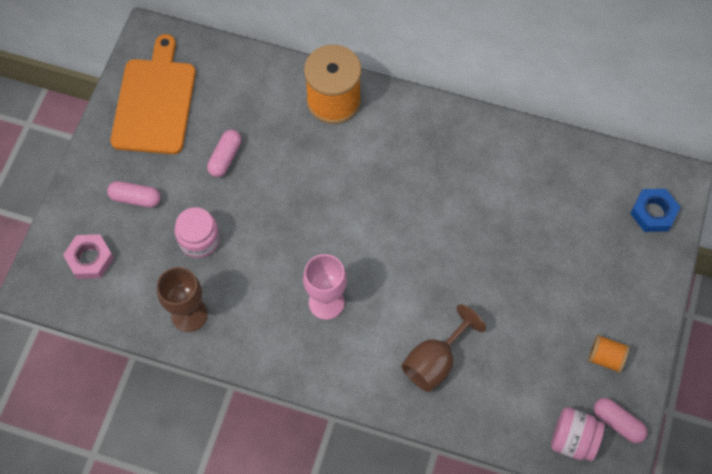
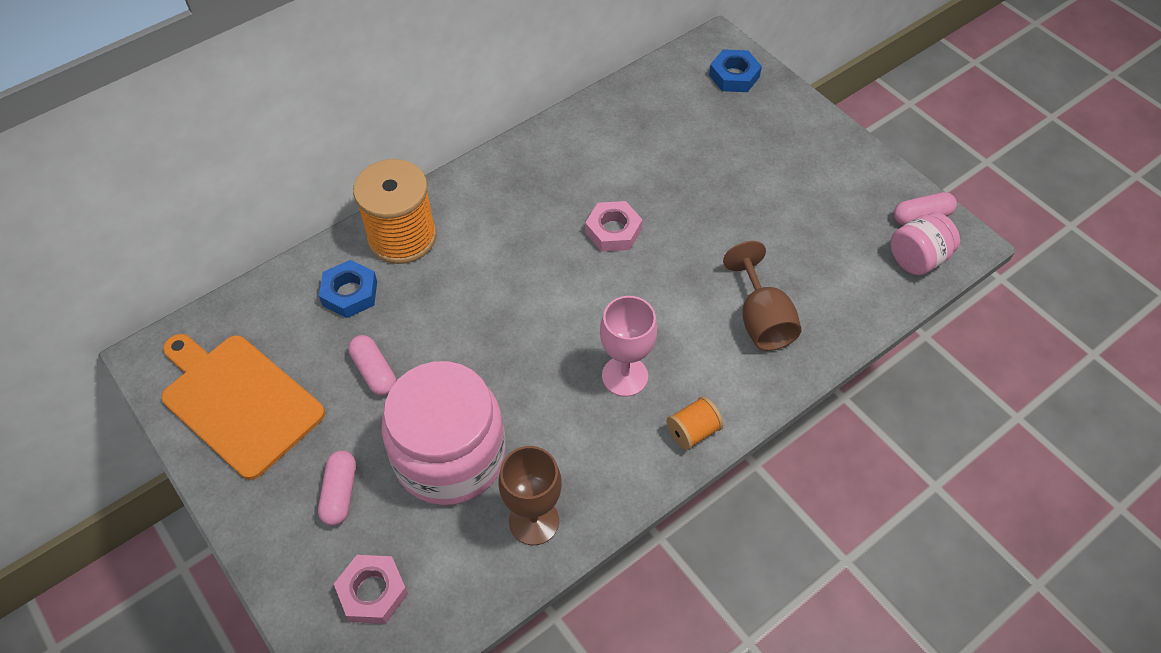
camera: 55 degrees left, 10 degrees down
(135, 198) = (340, 493): pink capsule -> pink capsule turned 45 degrees counterclockwise
(199, 239) = (450, 456): pink jar -> pink jar, size x1.95
(269, 103) = (350, 293): none -> blue nut
(437, 222) = (613, 231): none -> pink nut
(605, 357) = (850, 188): orange spool -> orange spool (692, 431)

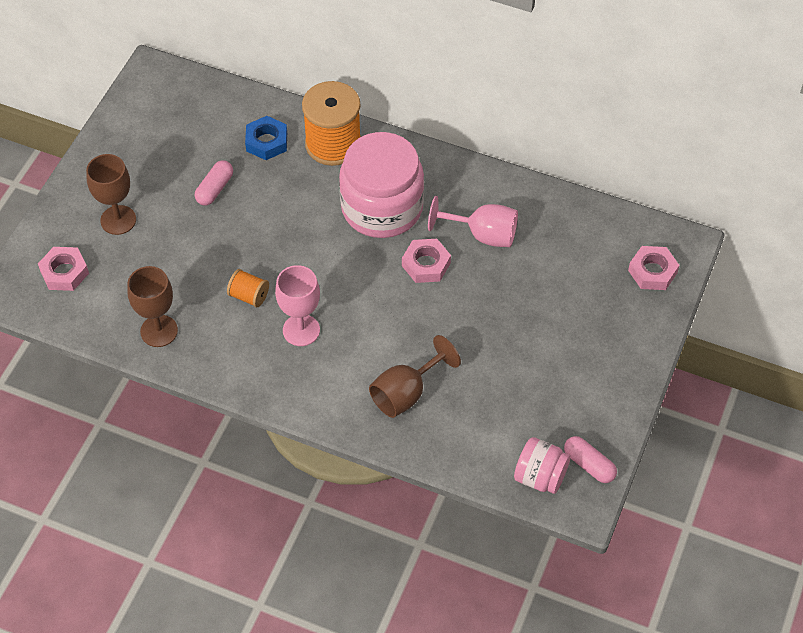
camera: 60 degrees right, 0 degrees up
(238, 401) = (149, 132): orange cutting board -> none
(340, 493) = (118, 220): pink capsule -> brown goblet
(450, 456) = (178, 262): pink jar -> pink jar (382, 207)
(609, 171) = (483, 235): none -> pink goblet
(692, 431) = (281, 390): orange spool -> orange spool (249, 296)
(734, 76) = (652, 271): blue nut -> pink nut

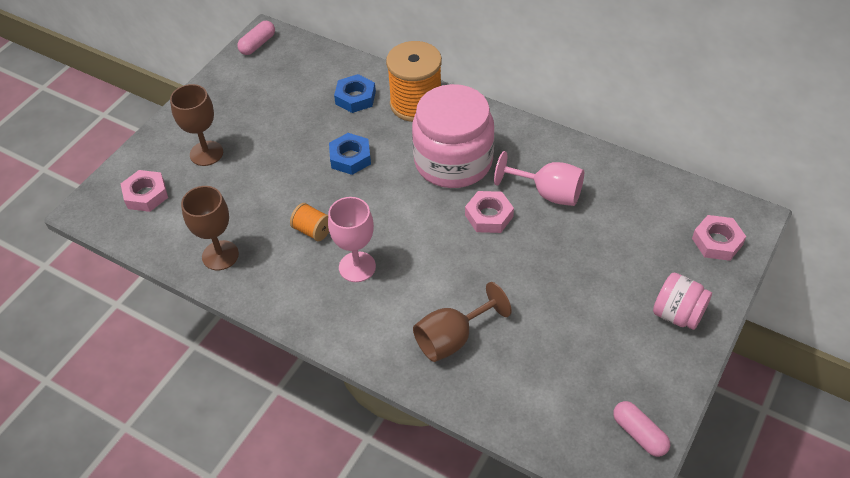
camera: 10 degrees right, 5 degrees down
(215, 189) = (300, 133): pink capsule -> pink capsule (258, 44)
(273, 212) = (350, 158): none -> blue nut
(540, 477) = (584, 441): pink jar -> pink jar (677, 314)

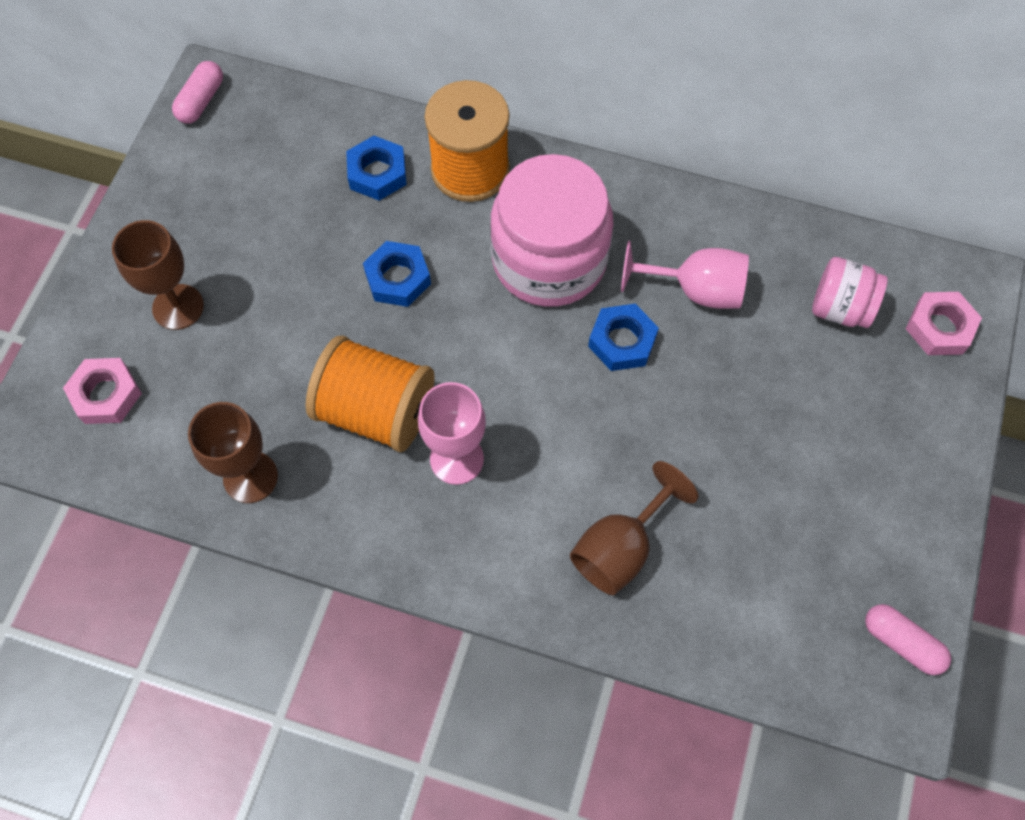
camera: 15 degrees left, 15 degrees up
(313, 230) = (376, 410): orange spool -> orange spool, size x2.08
(489, 216) = (622, 341): pink nut -> blue nut
(677, 314) = (912, 451): pink jar -> pink jar (840, 308)

